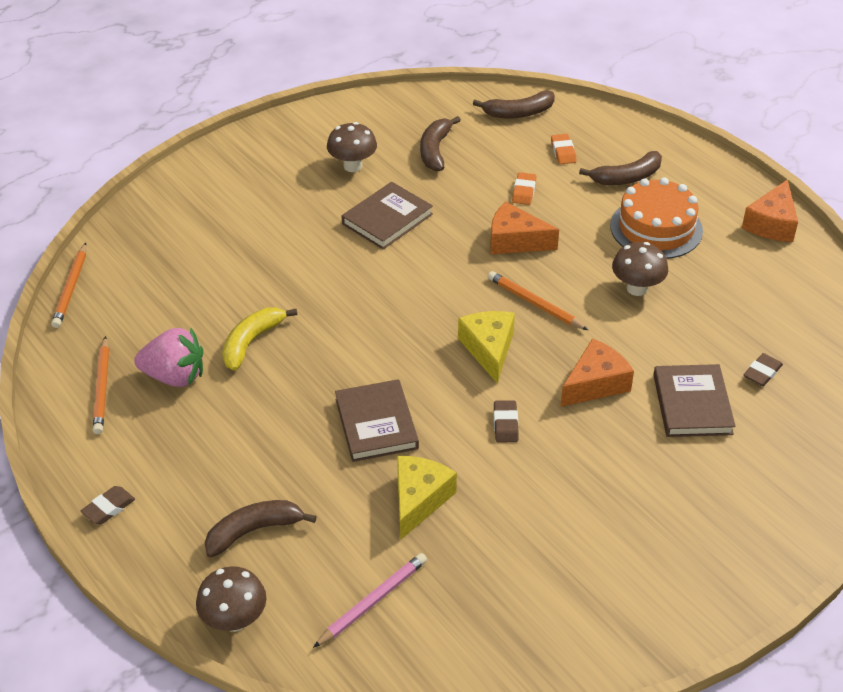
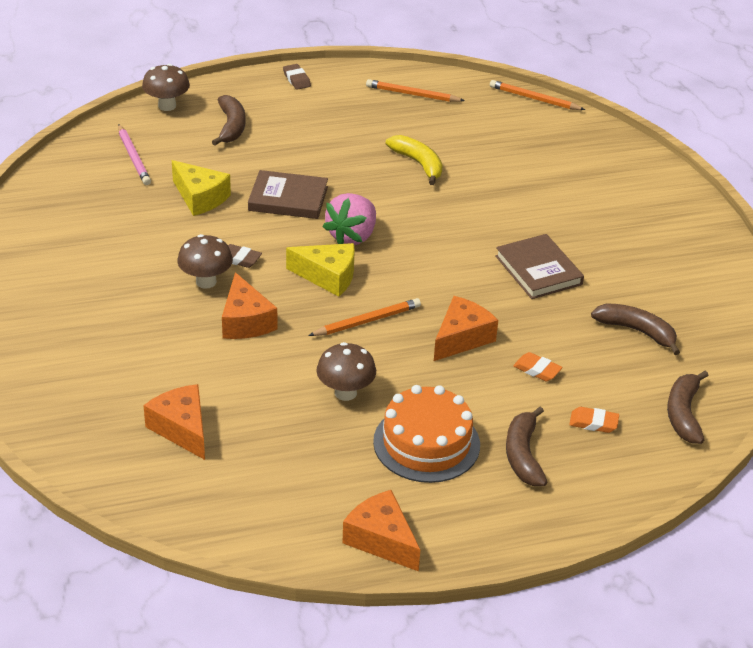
camera: 110 degrees right, 5 degrees down
(175, 376) = (403, 124): pink strawberry -> pink strawberry (352, 236)
(353, 166) = (633, 271): brown mushroom -> brown mushroom (206, 282)
(692, 404) = (180, 368): brown book -> none
(762, 372) = (182, 429): brown eraser -> orange cheese

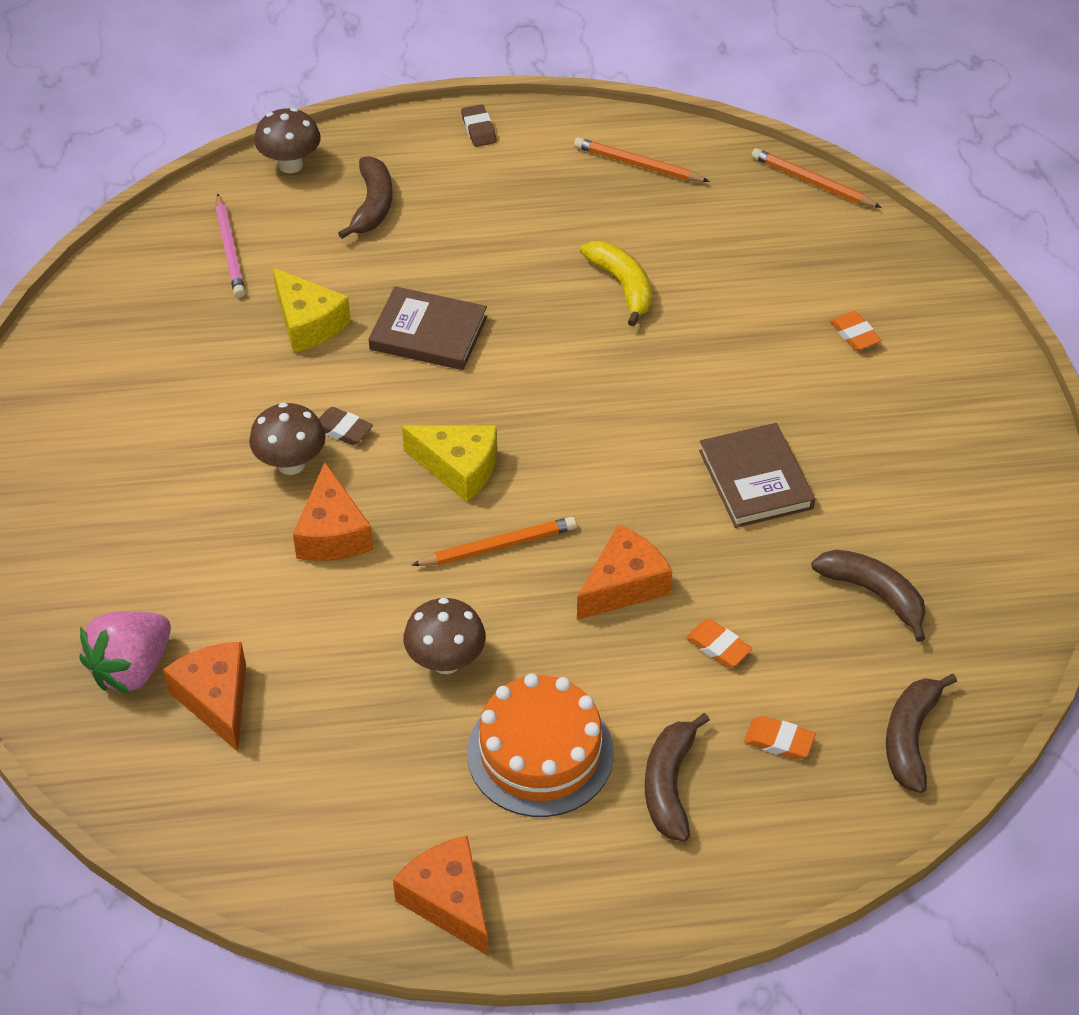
camera: 10 degrees right, 10 degrees up
(352, 236) = (505, 403): pink strawberry -> pink strawberry (132, 668)
(585, 183) = (854, 334): none -> orange eraser

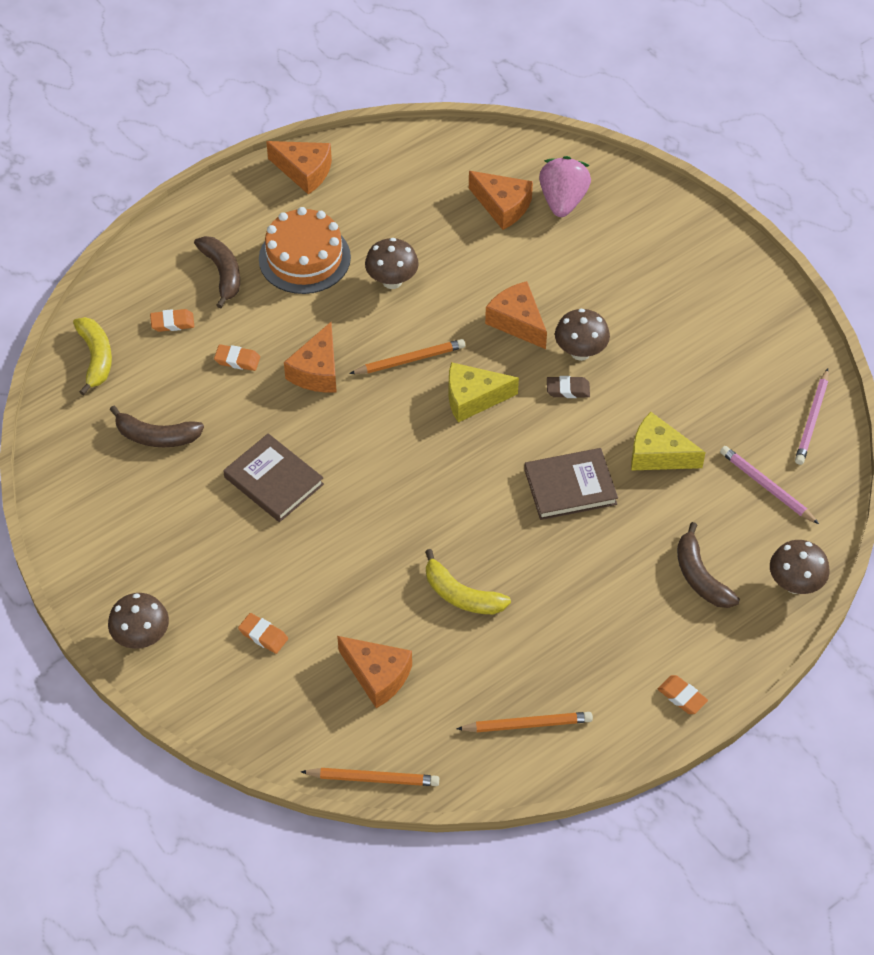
camera: 150 degrees right, 5 degrees up
(118, 286) = (811, 420): none -> pink pencil
(478, 129) = (682, 697): brown eraser -> orange eraser
(498, 546) = (410, 360): orange pencil -> orange pencil turned 150 degrees counterclockwise
(756, 255) = (377, 676): none -> orange cheese
(910, 738) = (96, 358): brown banana -> yellow banana
(989, 385) = (142, 637): none -> brown mushroom

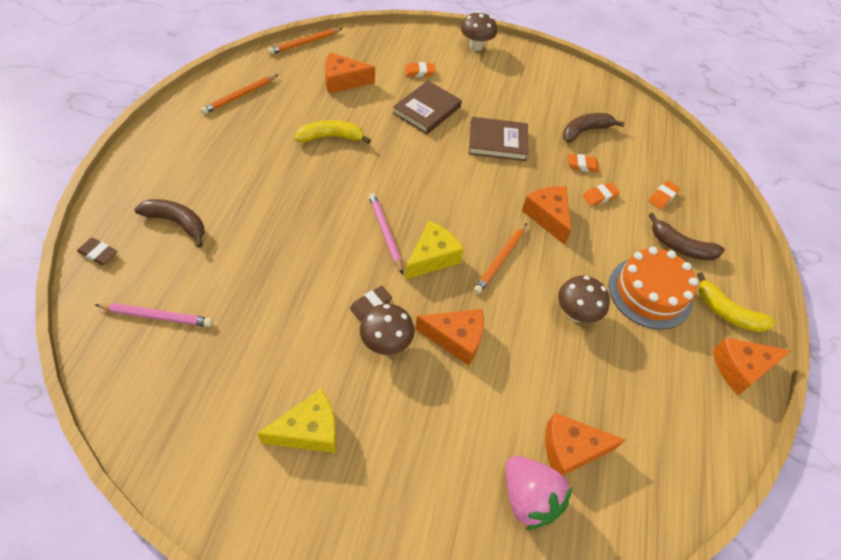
camera: 135 degrees right, 0 degrees up
(96, 358) = (670, 153): yellow banana -> yellow banana (727, 313)
(570, 486) = (313, 234): brown book -> brown book (427, 110)
(658, 454) = (263, 293): yellow cheese -> yellow cheese (309, 430)
(682, 697) = (150, 149): orange eraser -> orange eraser (582, 165)
(795, 584) = (98, 253): brown mushroom -> brown eraser
(811, 420) = (142, 402): pink pencil -> pink pencil (385, 233)

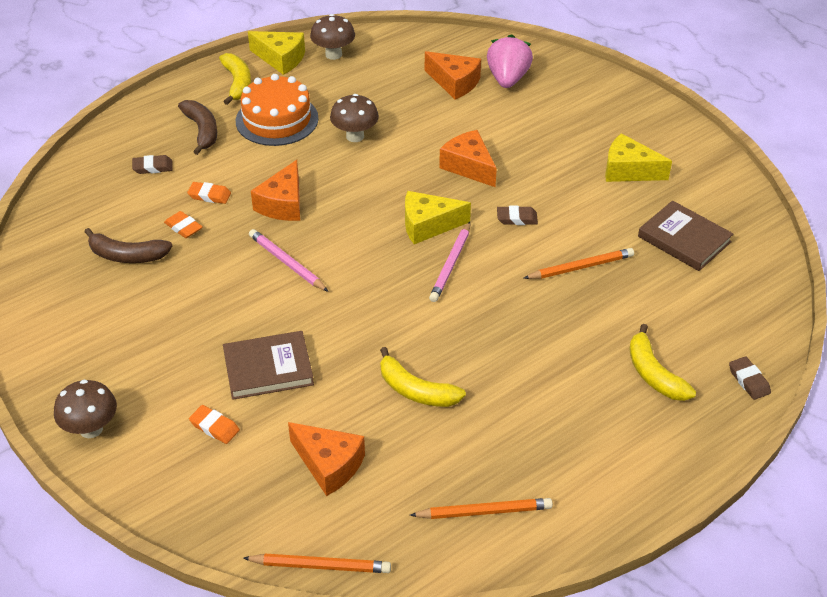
camera: 135 degrees left, 10 degrees down
(157, 316) = (711, 296): pink pencil -> pink pencil (287, 262)
(177, 223) = (654, 374): brown banana -> yellow banana
(386, 343) = (527, 189): brown mushroom -> brown mushroom (333, 54)
(497, 141) = (235, 292): brown book -> brown book (684, 239)
(500, 260) = (370, 195): orange pencil -> orange pencil (581, 267)
(662, 197) = (153, 167): orange eraser -> brown eraser
(740, 369) = (281, 59): orange cheese -> yellow cheese

